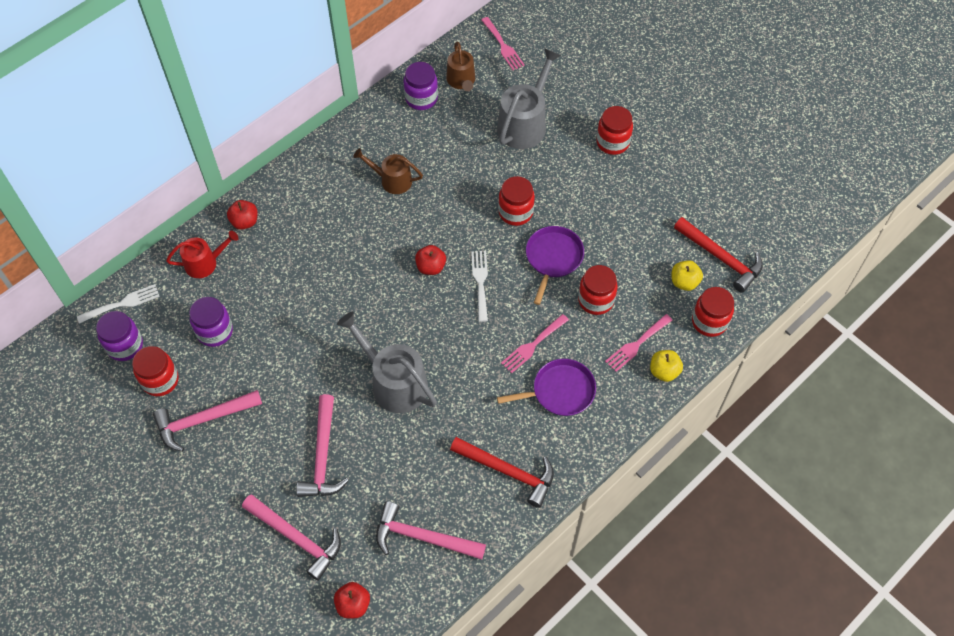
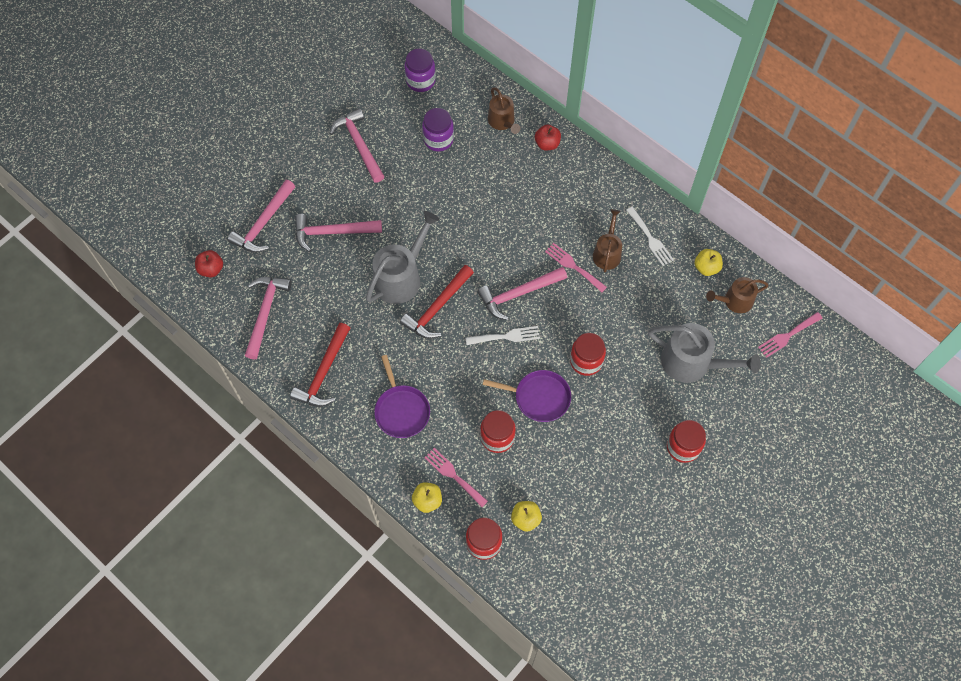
camera: 85 degrees right, 5 degrees up
(122, 303) = (458, 72): white fork -> white fork (650, 238)
(160, 380) = (392, 110): red jar -> none
(205, 263) = (502, 122): red watering can -> brown watering can
(421, 98) = (706, 267): purple jar -> yellow apple
(431, 267) = (518, 294): red apple -> pink hammer
(532, 345) = (445, 385): pink fork -> pink fork (573, 266)
(721, 258) = (557, 555): red hammer -> red hammer (437, 308)

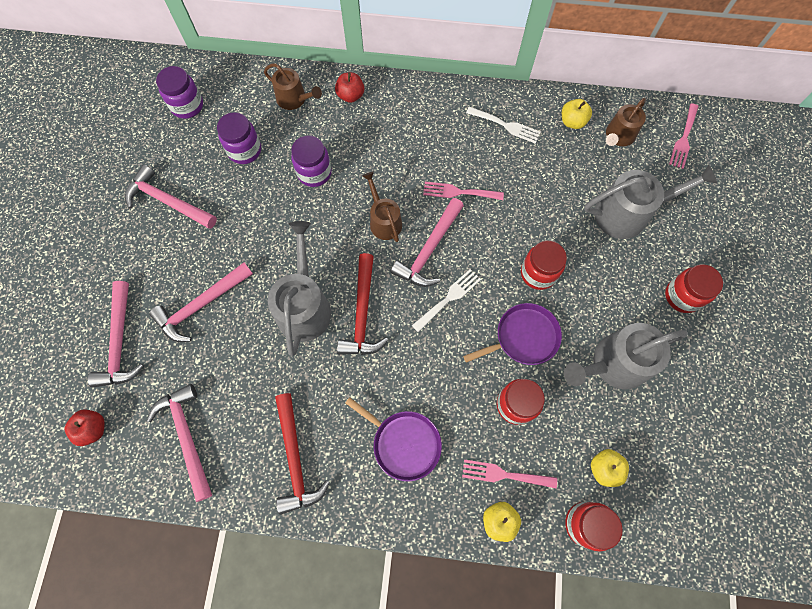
camera: 35 degrees left, 5 degrees up
(477, 186) = (314, 173): none -> purple jar
(590, 458) = (614, 364): none -> grey watering can
(607, 253) = (479, 161): brown watering can -> brown watering can (384, 221)

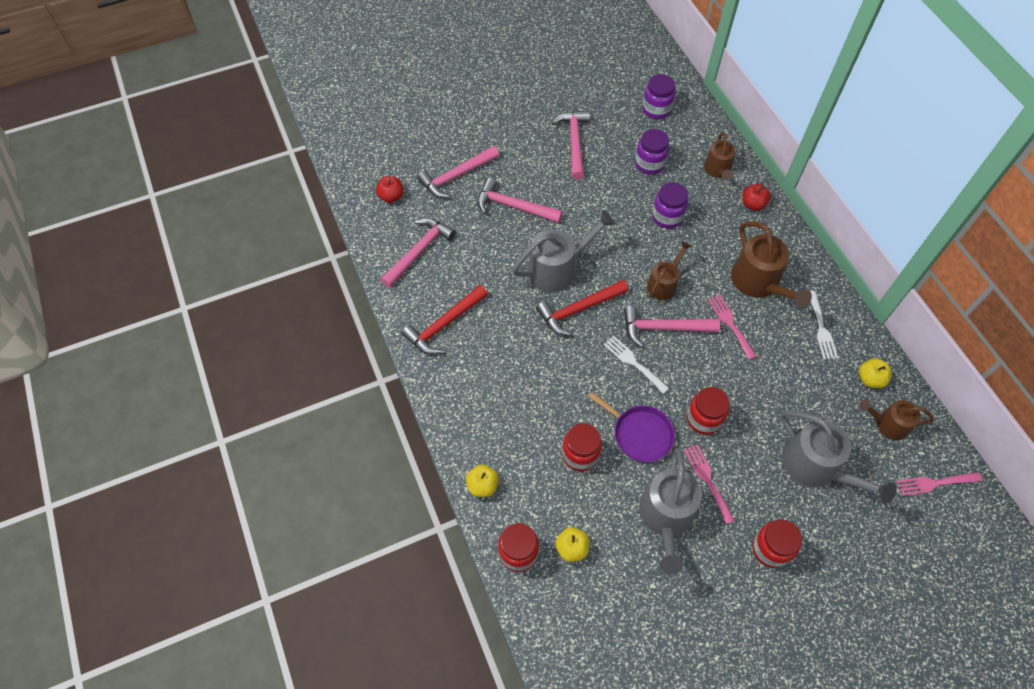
camera: 60 degrees right, 10 degrees down
(403, 443) = (499, 389): purple pan -> none
(432, 143) = (759, 282): none -> brown watering can
(449, 298) = (633, 362): white fork -> white fork turned 150 degrees counterclockwise
(504, 474) = (519, 472): pink fork -> pink fork (707, 480)
(614, 364) = (666, 517): grey watering can -> grey watering can turned 120 degrees counterclockwise

